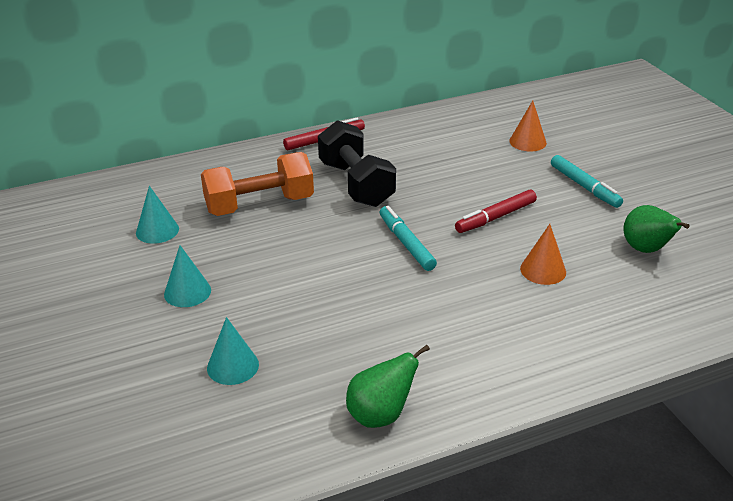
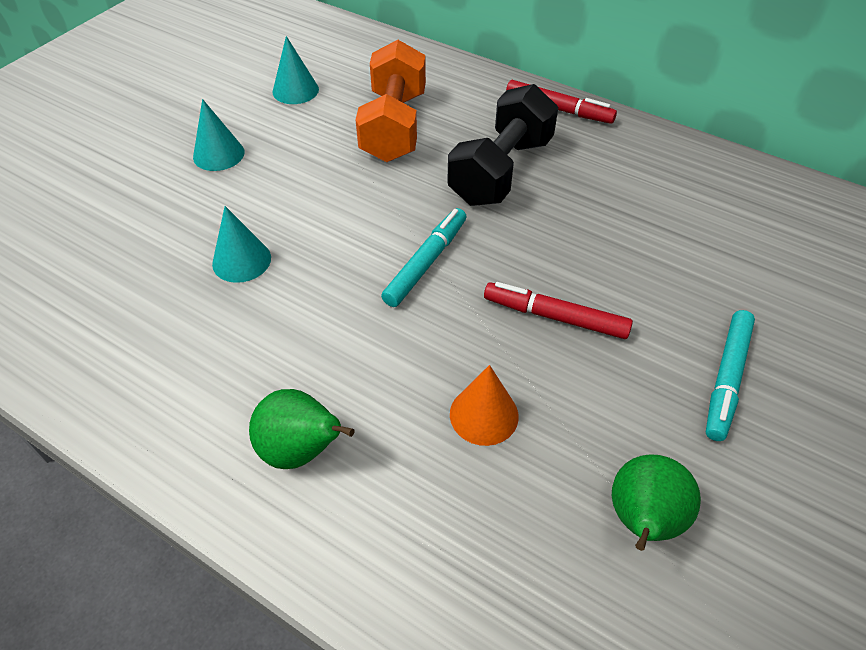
camera: 55 degrees right, 15 degrees up
(233, 366) = (129, 237): turquoise cone -> turquoise cone (241, 260)
(259, 205) = (394, 126): orange dumbbell -> orange dumbbell turned 60 degrees clockwise
(380, 415) = (112, 382): green pear -> green pear (301, 450)
(527, 142) = (766, 271): orange cone -> none

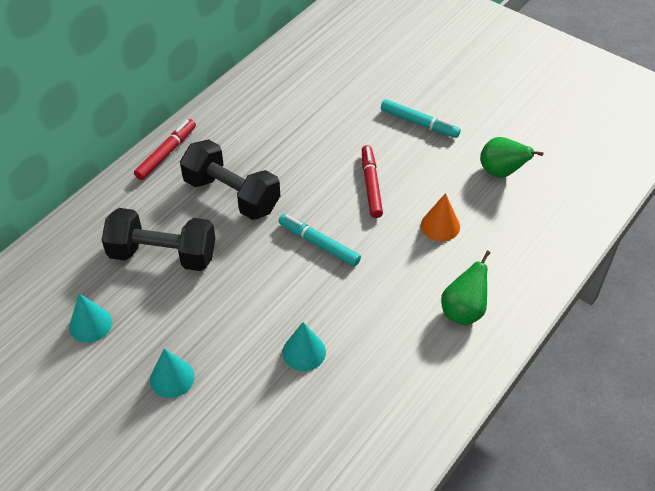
camera: 85 degrees left, 0 degrees up
(394, 126) = (163, 254): orange dumbbell -> black dumbbell
(555, 317) = (371, 185): red marker -> red marker turned 150 degrees clockwise

